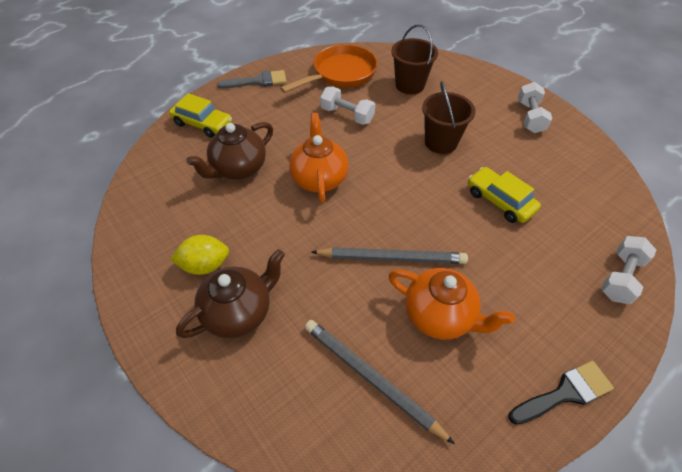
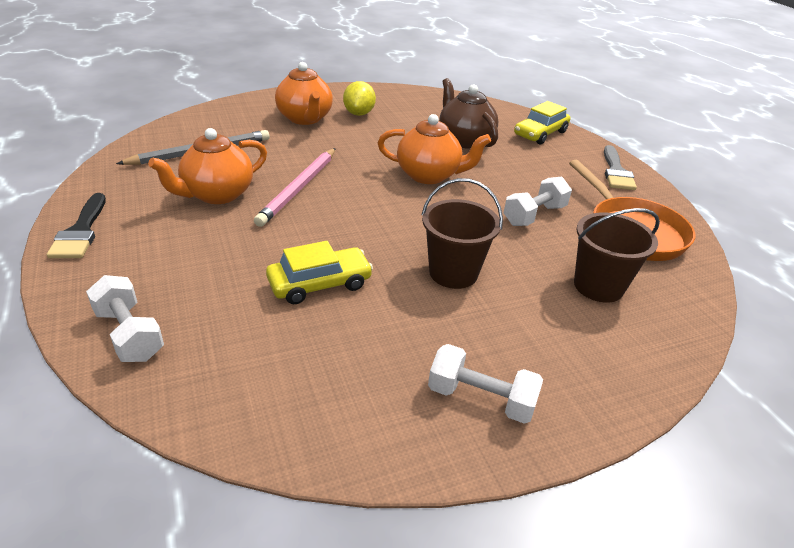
camera: 105 degrees right, 15 degrees down
(239, 312) = (305, 118): brown teapot -> orange teapot
(391, 258) = (299, 188): grey pencil -> pink pencil

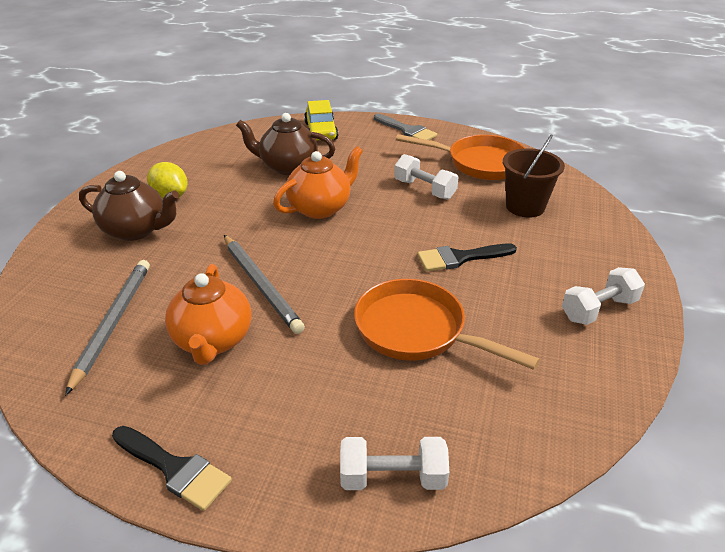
camera: 50 degrees left, 0 degrees up
(299, 188) = (261, 285): pink pencil -> grey pencil
(305, 118) = (136, 230): orange teapot -> brown teapot
(319, 284) = (417, 331): yellow car -> orange pan
(453, 273) = (460, 258): brown bucket -> black brush
(534, 215) = (424, 189): white dumbbell -> white dumbbell turned 45 degrees counterclockwise

